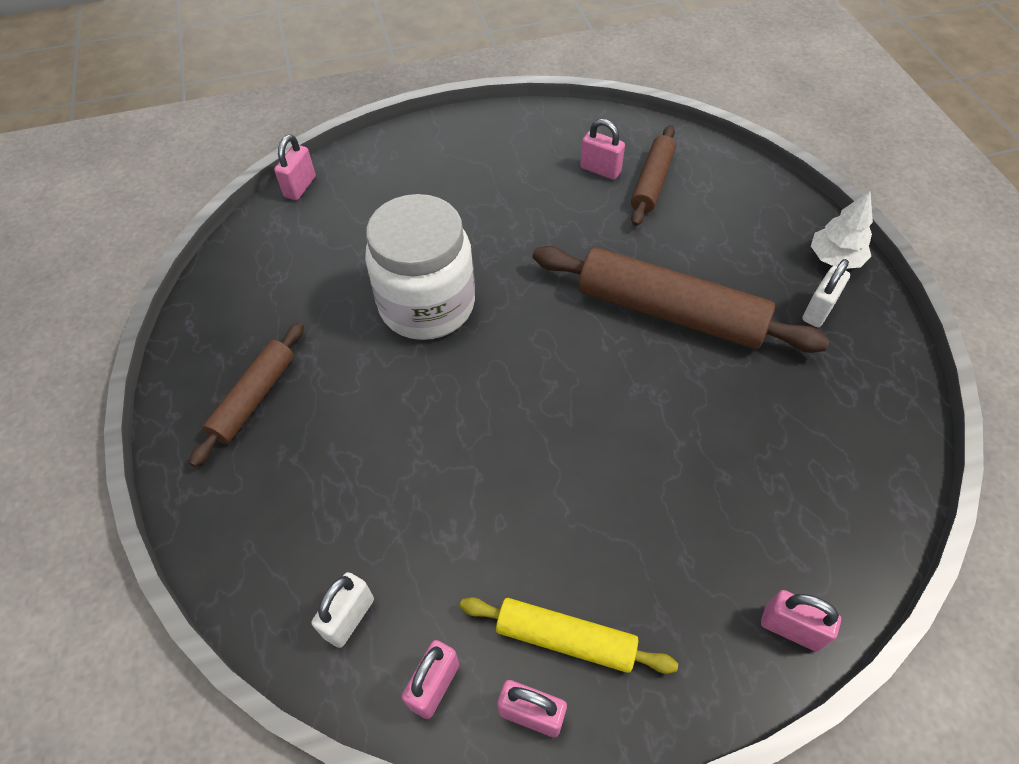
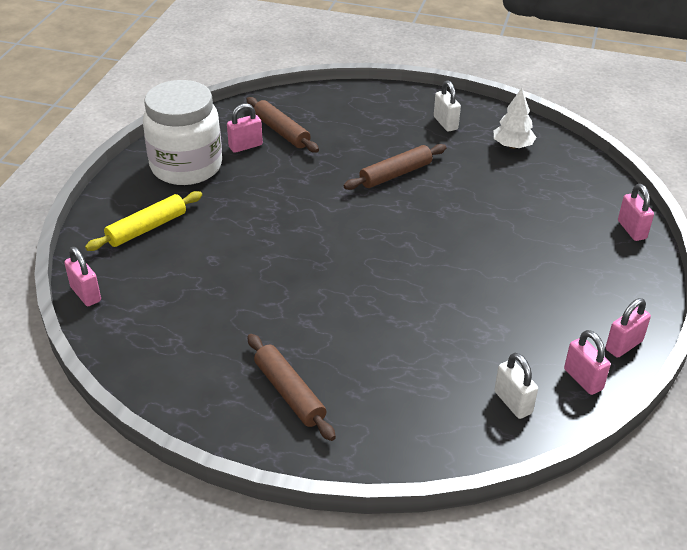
camera: 60 degrees left, 15 degrees down
(427, 305) = (286, 272): white jar -> white jar (186, 167)
(565, 638) = (587, 313): yellow rolling pin -> yellow rolling pin (147, 228)
(669, 312) = (395, 174): brown rolling pin -> brown rolling pin, size x0.57
(790, 628) = (631, 230): pink padlock -> pink padlock turned 75 degrees counterclockwise
(835, 258) = (414, 99): white tree -> white tree (512, 146)

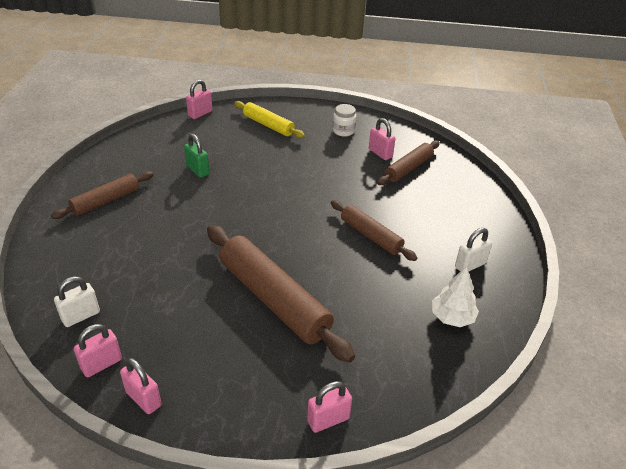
camera: 80 degrees right, 0 degrees up
(186, 167) = (343, 131): white jar -> white jar, size x0.42
(238, 300) = (198, 170): none -> green padlock
(488, 249) = (274, 299): none -> brown rolling pin

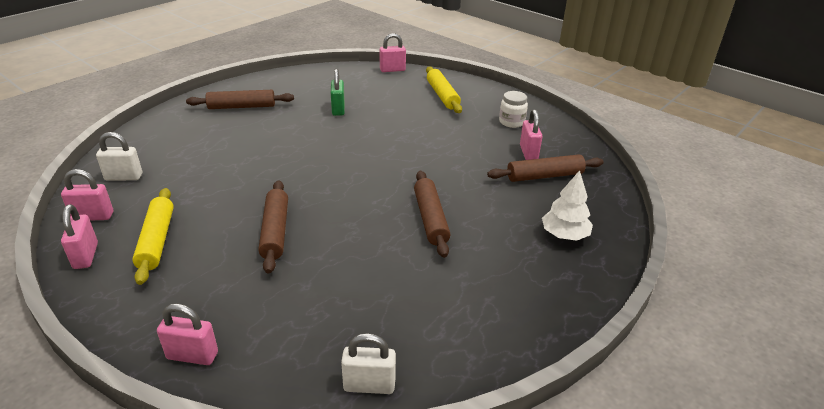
camera: 35 degrees right, 5 degrees down
(189, 354) = (157, 240): none -> yellow rolling pin
(274, 299) = (275, 231): brown rolling pin -> brown rolling pin, size x0.57
(452, 317) = (426, 331): white tree -> white tree (564, 235)
(470, 265) = (508, 292): white padlock -> white padlock (369, 385)

